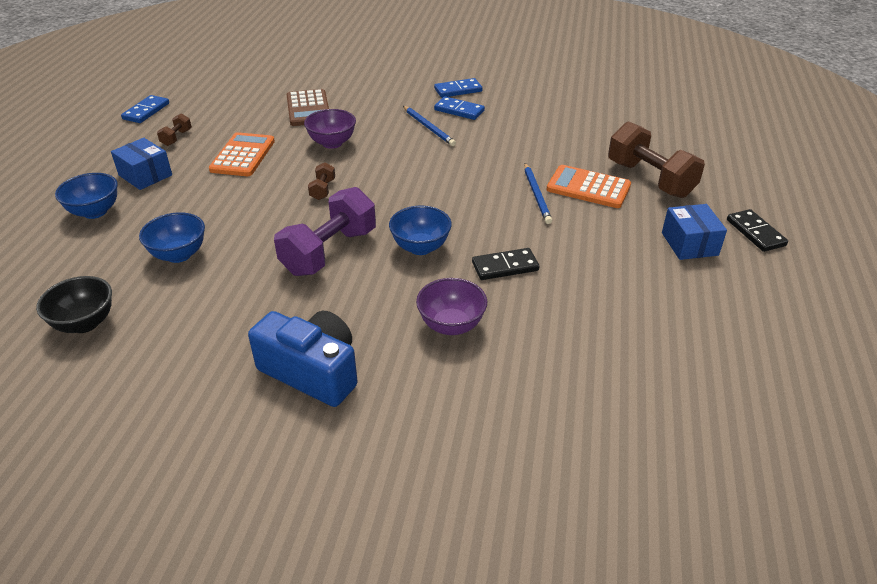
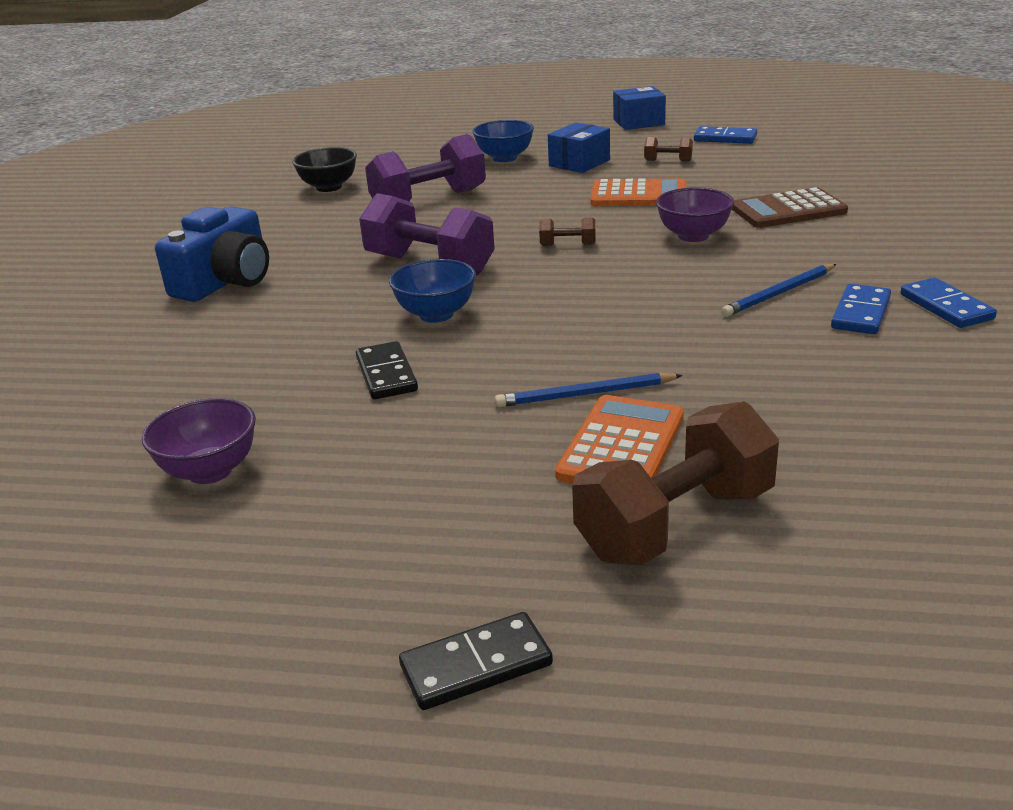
camera: 90 degrees right, 10 degrees down
(179, 255) = (429, 200): blue bowl -> purple dumbbell
(451, 325) = (272, 345): purple bowl -> purple bowl (210, 471)
(689, 244) = (435, 559): blue box -> blue box (639, 122)

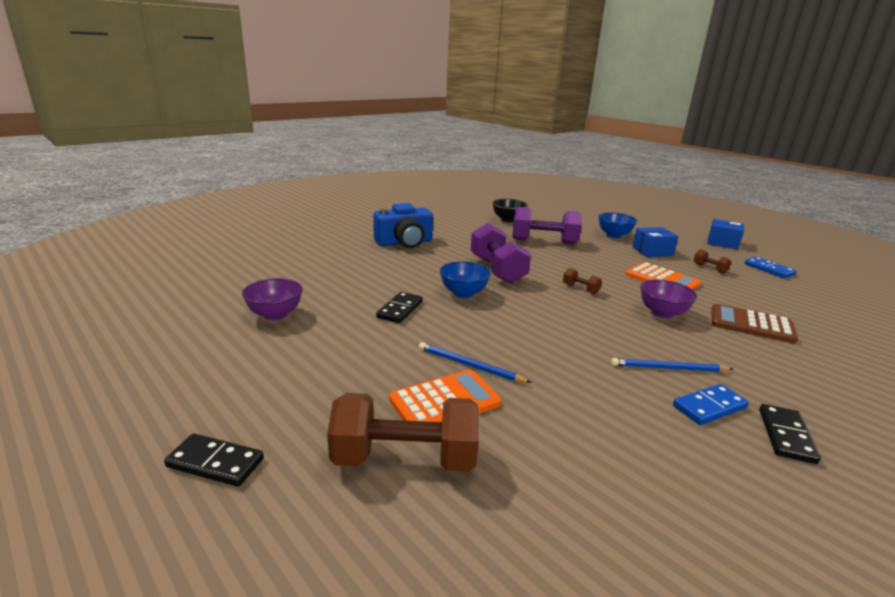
camera: 35 degrees right, 5 degrees down
(946, 307) = (786, 435): blue domino -> black domino

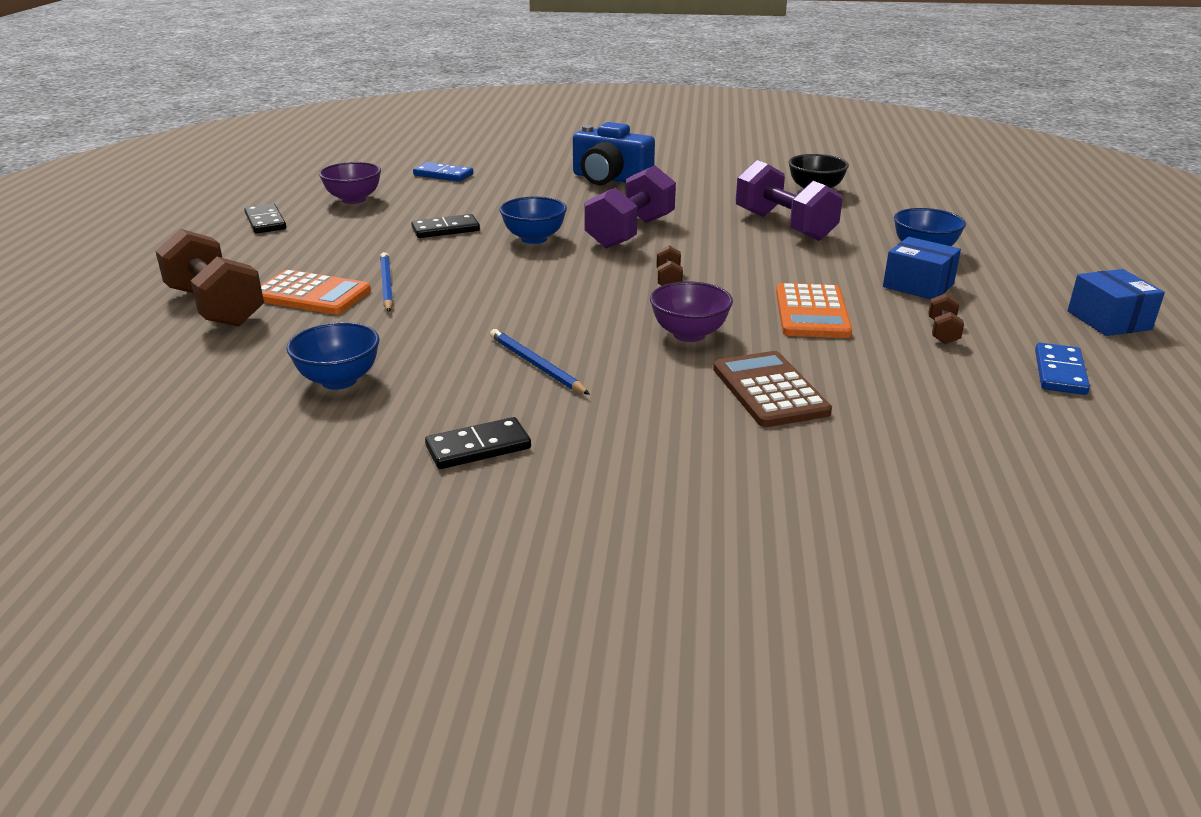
camera: 50 degrees right, 5 degrees up
(215, 463) = (143, 261): black domino -> black domino (265, 222)
(632, 451) = (339, 380): none -> blue bowl
(709, 407) = (479, 400): blue domino -> blue domino (443, 175)

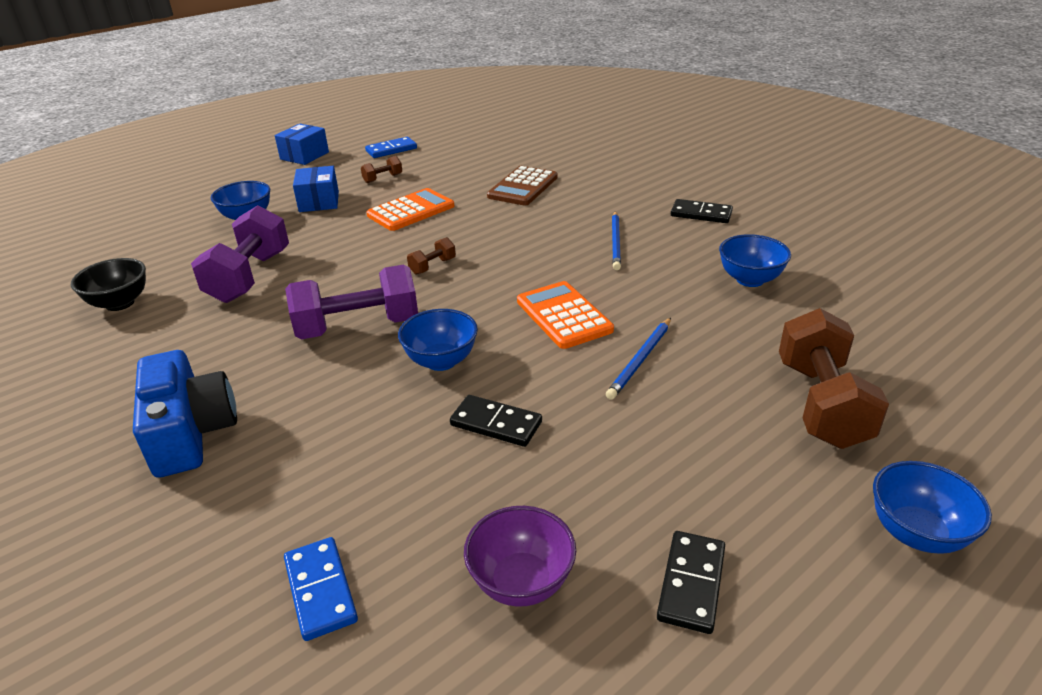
camera: 135 degrees left, 5 degrees up
(134, 270) = (916, 533): none -> blue bowl
(312, 294) = (718, 379): orange calculator -> orange calculator (563, 316)
(689, 334) = (500, 226): purple bowl -> none

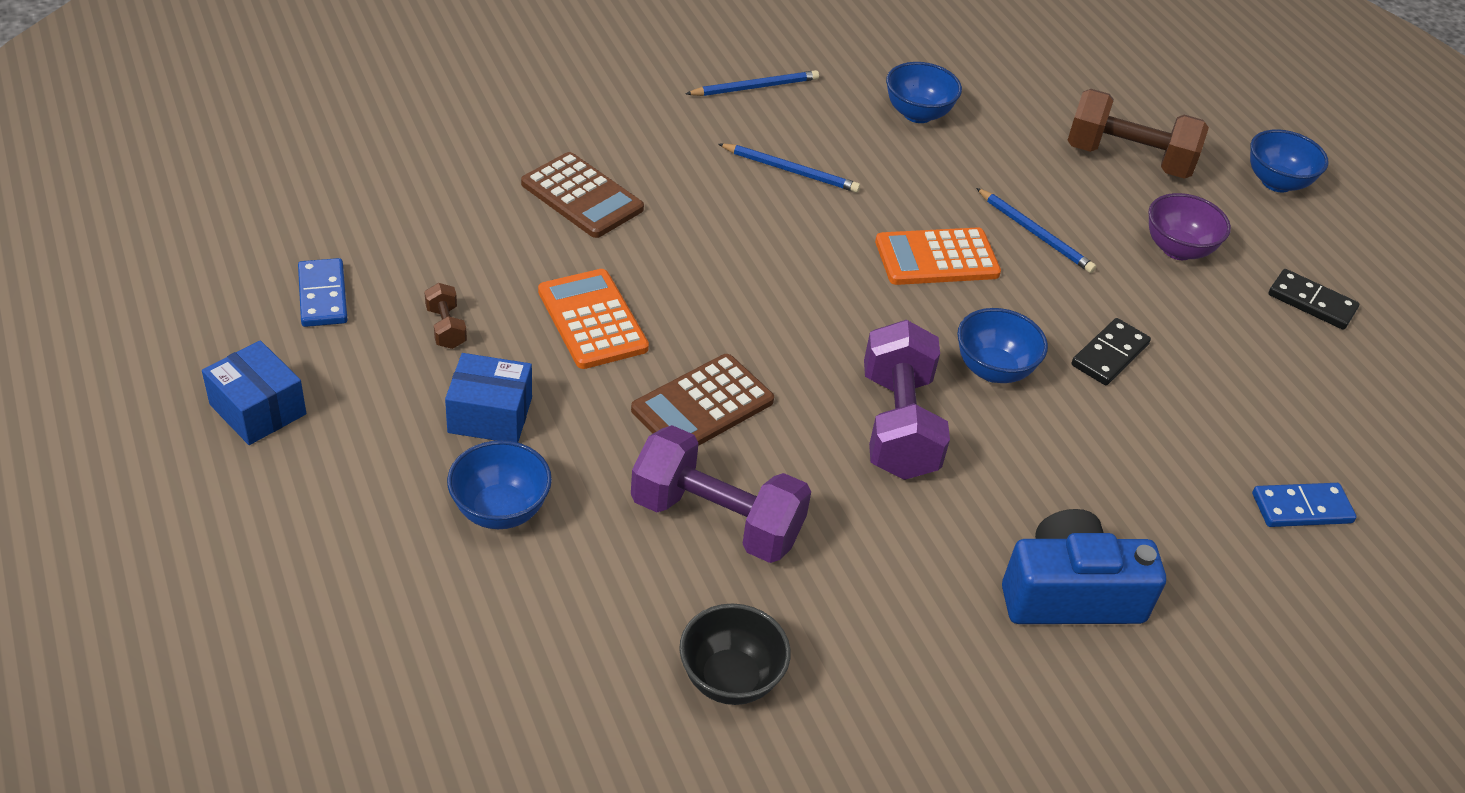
camera: 80 degrees left, 10 degrees up
(350, 255) = (702, 406): none -> brown calculator
(432, 266) = (775, 333): brown dumbbell -> none
(521, 582) = (1303, 388): purple bowl -> purple bowl (1177, 249)
(701, 214) = (755, 87): black domino -> blue pencil

